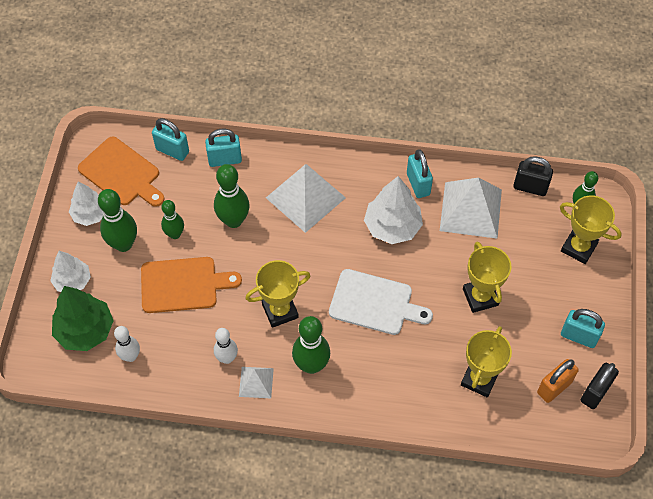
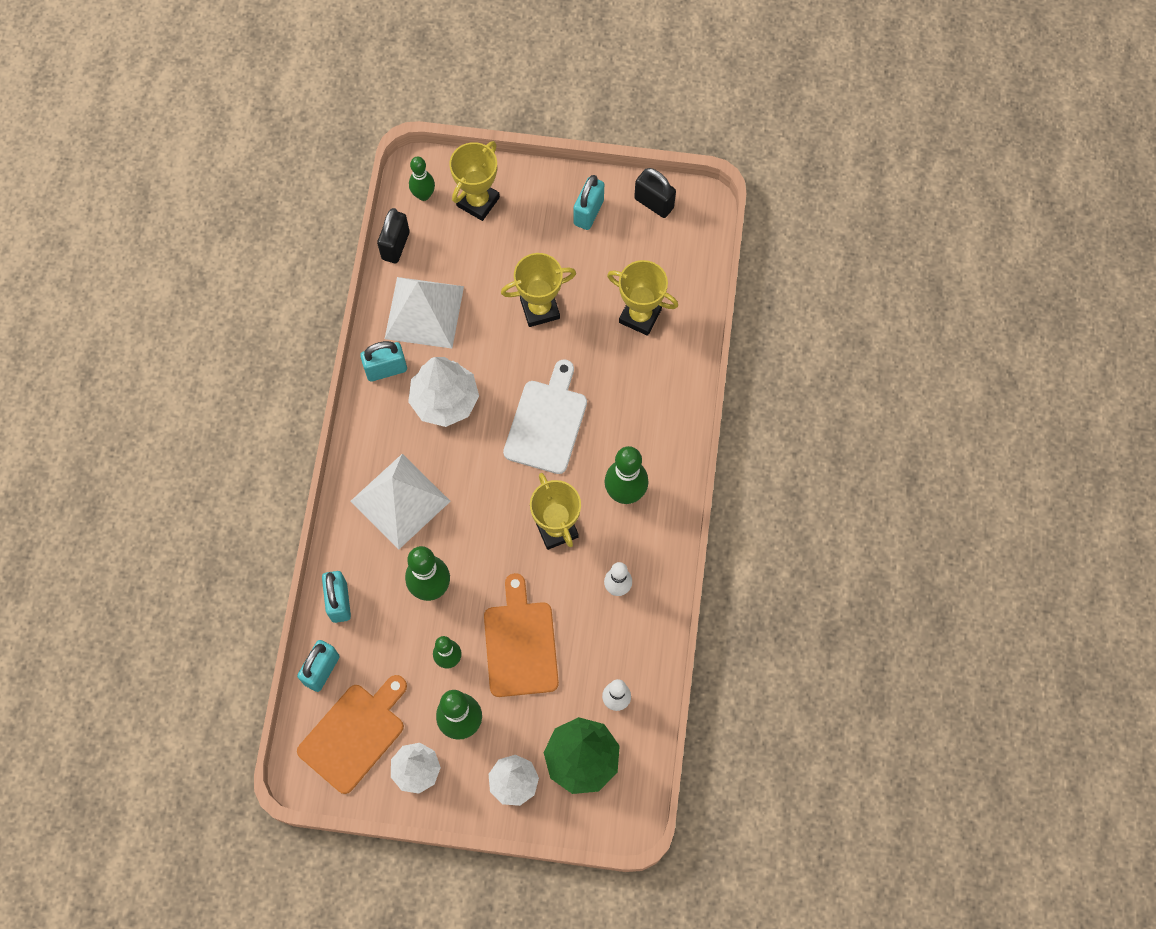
camera: 90 degrees left, 10 degrees up
(256, 382) = (647, 553): white pyramid -> none
(554, 387) = (649, 242): orange padlock -> none

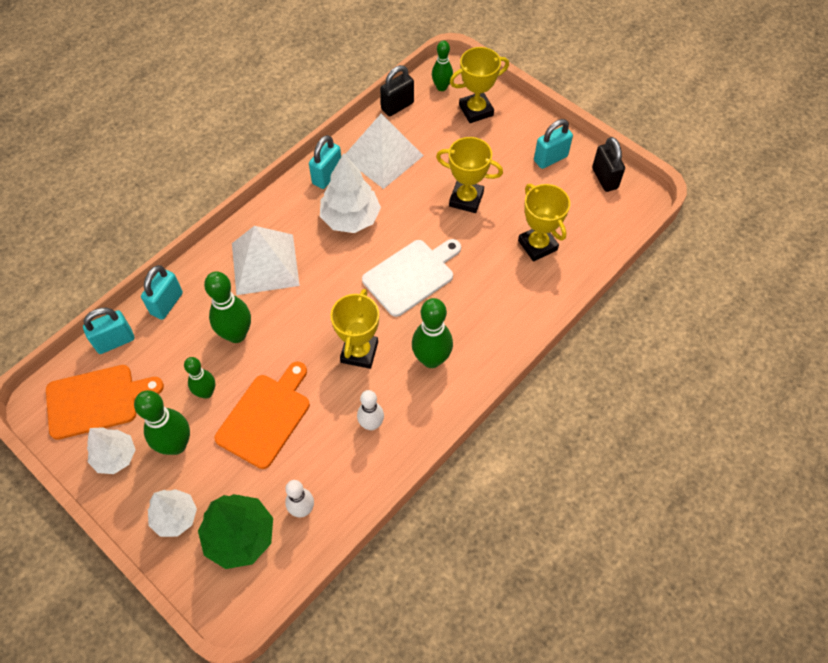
camera: 35 degrees right, 10 degrees down
(386, 369) = (327, 176): turquoise padlock -> turquoise padlock turned 75 degrees counterclockwise

